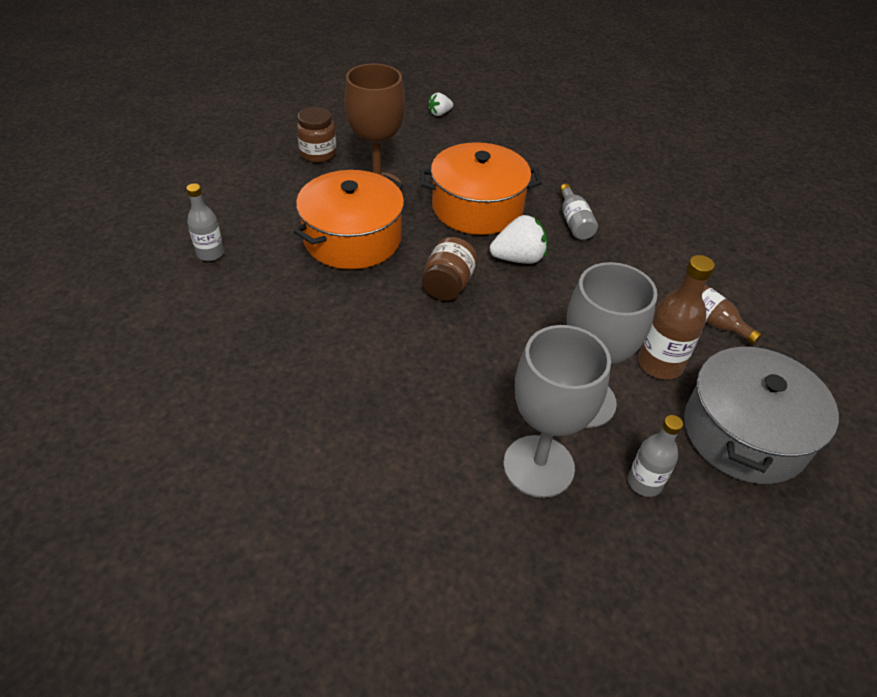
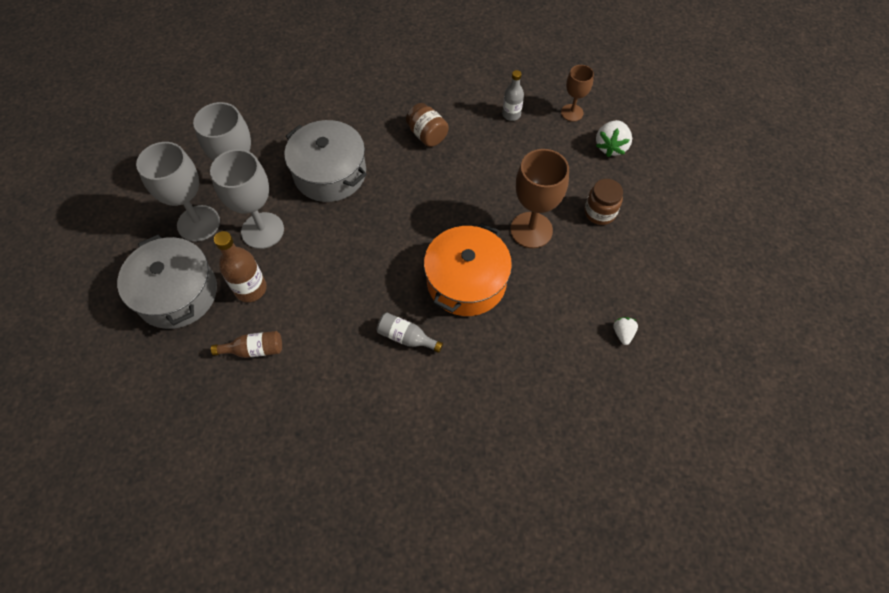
camera: 125 degrees right, 15 degrees up
(177, 208) = (572, 113): none -> brown goblet
(352, 239) = (479, 189): orange pot -> none
(437, 381) = (330, 173): none -> grey pot
(448, 285) = (398, 218): brown jar -> brown jar (427, 135)
(518, 258) = (394, 273): white strawberry -> white strawberry (611, 147)
(644, 482) = (198, 223): grey bottle -> grey goblet

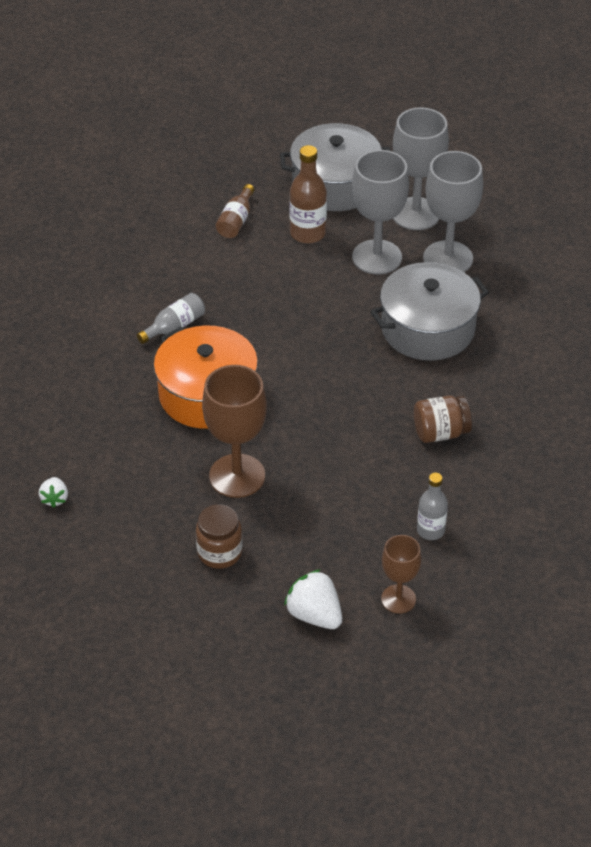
camera: 115 degrees right, 15 degrees down
(623, 333) = (55, 499): white strawberry -> white strawberry turned 60 degrees clockwise

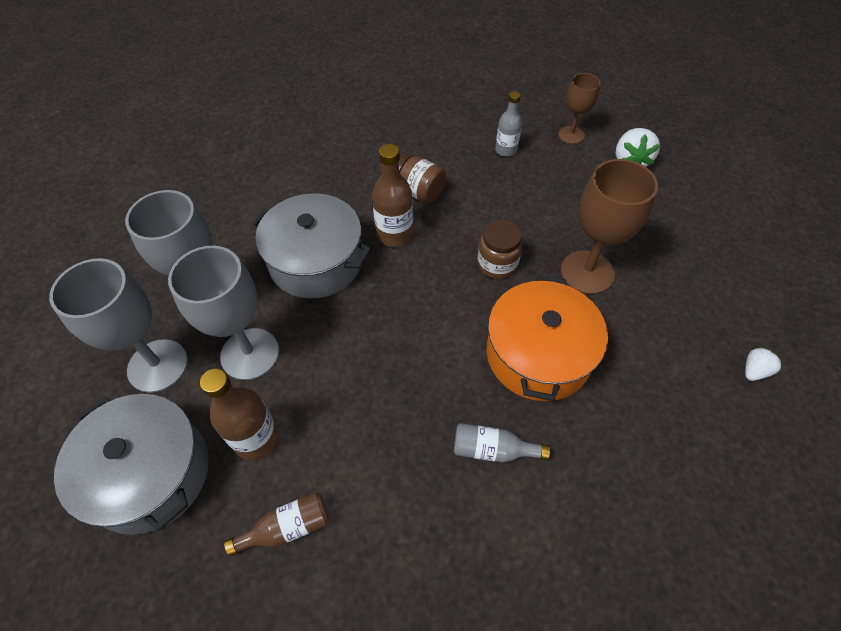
camera: 130 degrees left, 10 degrees up
(219, 552) = (654, 234): brown jar -> brown jar (497, 264)
(406, 388) = (394, 234): none -> brown bottle

